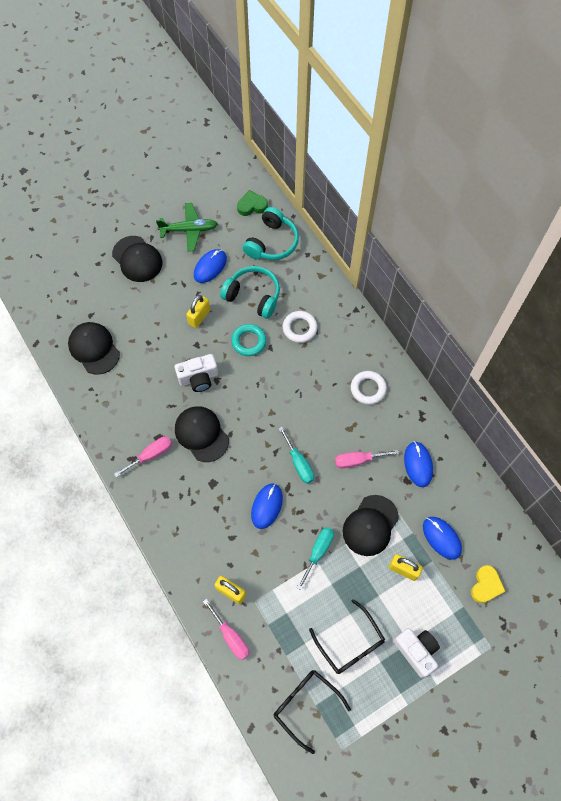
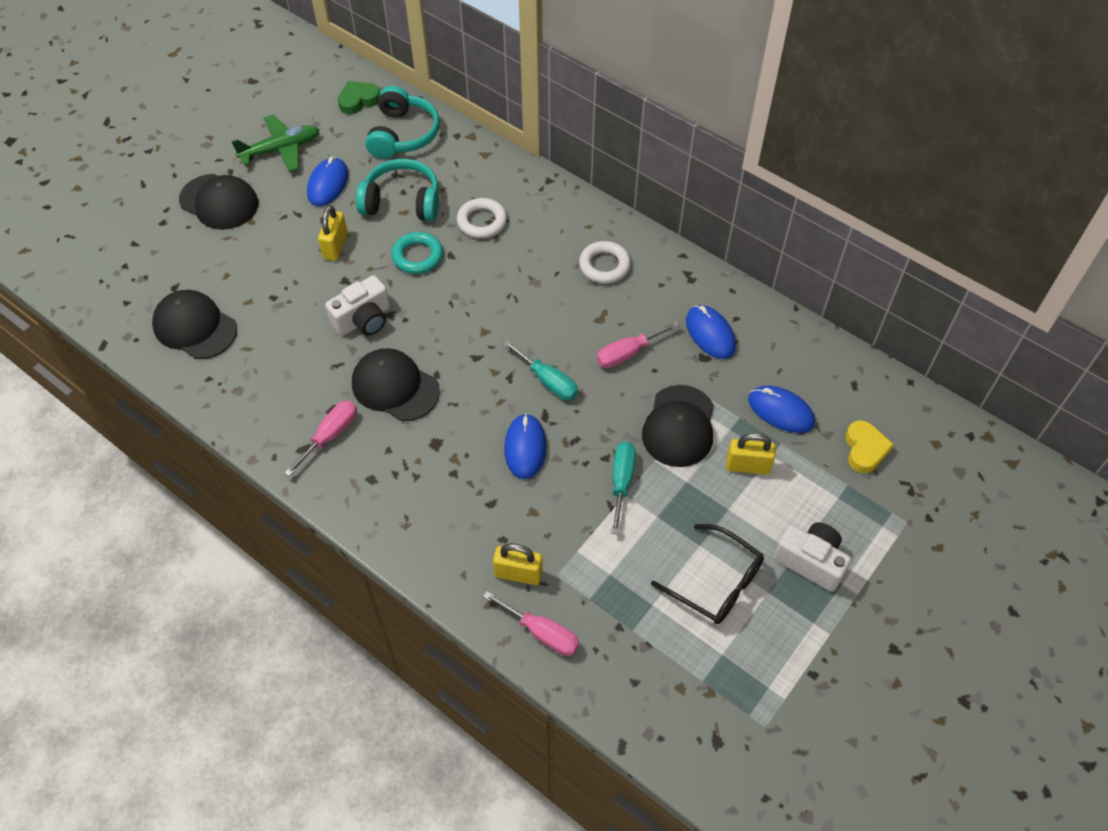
camera: 20 degrees left, 10 degrees down
(305, 705) = (688, 686): black glasses -> none

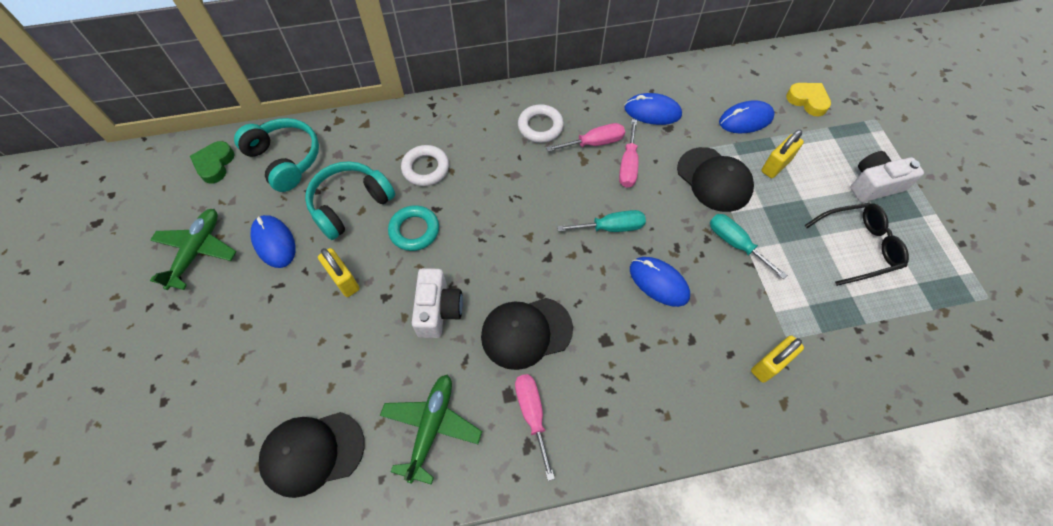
camera: 50 degrees left, 5 degrees up
(219, 202) = (196, 337): black cap -> none
(269, 380) = (431, 427): none -> green plane
(542, 633) = (833, 384): pink screwdriver -> pink screwdriver (594, 143)

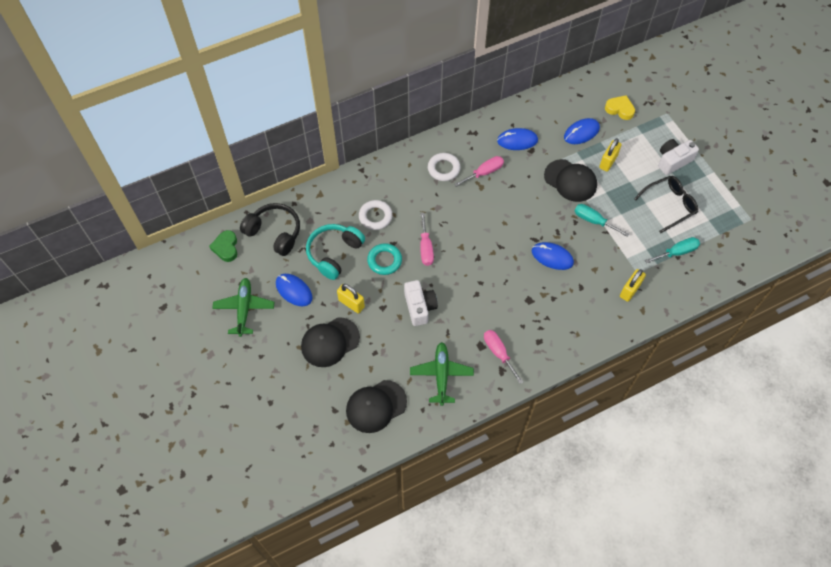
camera: 15 degrees left, 0 degrees up
(285, 159) = (274, 233): turquoise headphones -> black headphones
(526, 332) = (479, 307): black cap -> black cap (330, 342)
(611, 227) = (512, 229): turquoise screwdriver -> turquoise screwdriver (677, 252)
(628, 165) = (511, 183): pink screwdriver -> pink screwdriver (426, 248)

